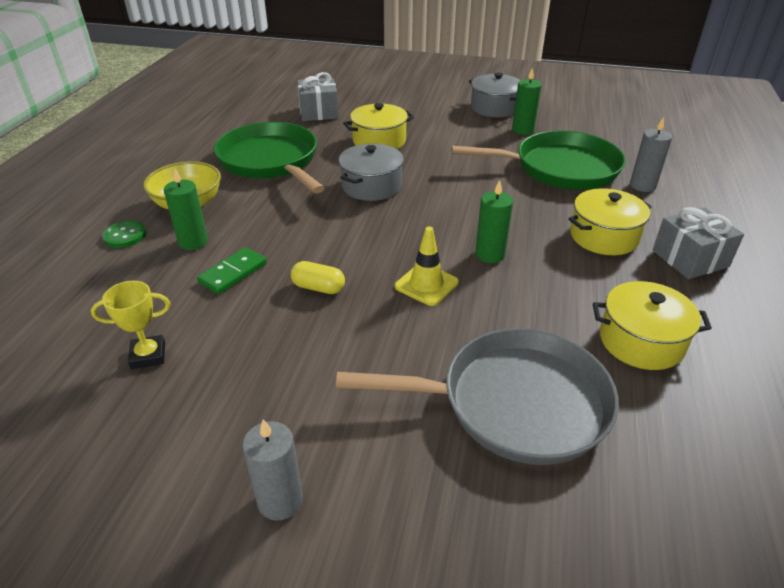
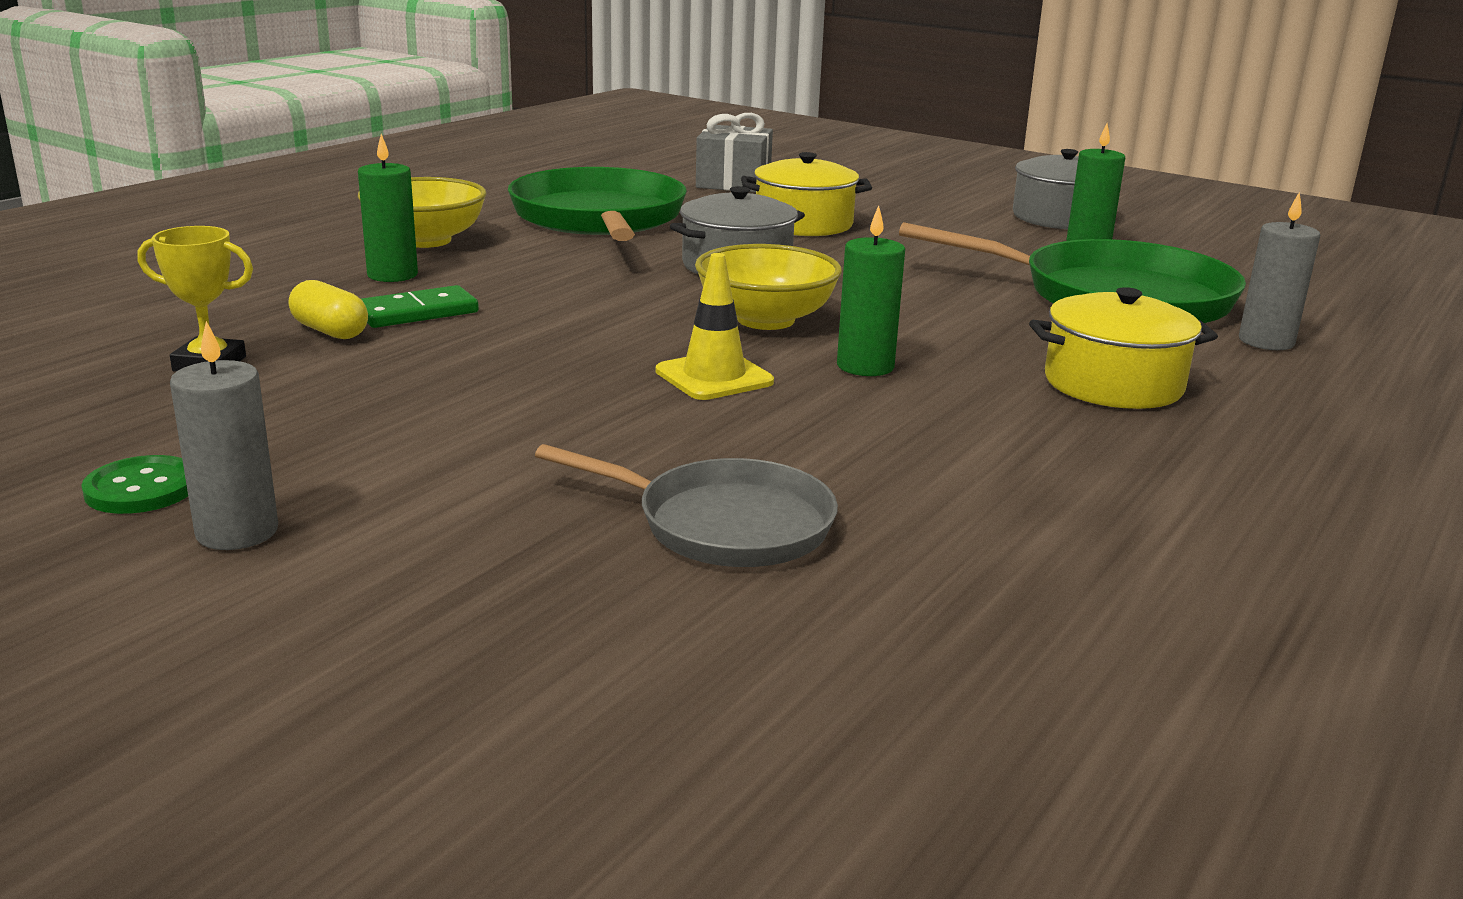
camera: 20 degrees right, 15 degrees down
(125, 236) = (302, 254): green button -> green button (141, 489)
(318, 287) = (531, 349): yellow capsule -> yellow capsule (330, 331)
(417, 229) = (765, 320): none -> yellow bowl
(514, 403) = (724, 524): grey pan -> grey pan, size x0.61
(641, 341) = (1050, 509): yellow pot -> none
(690, 258) = (1270, 438): grey gift -> none

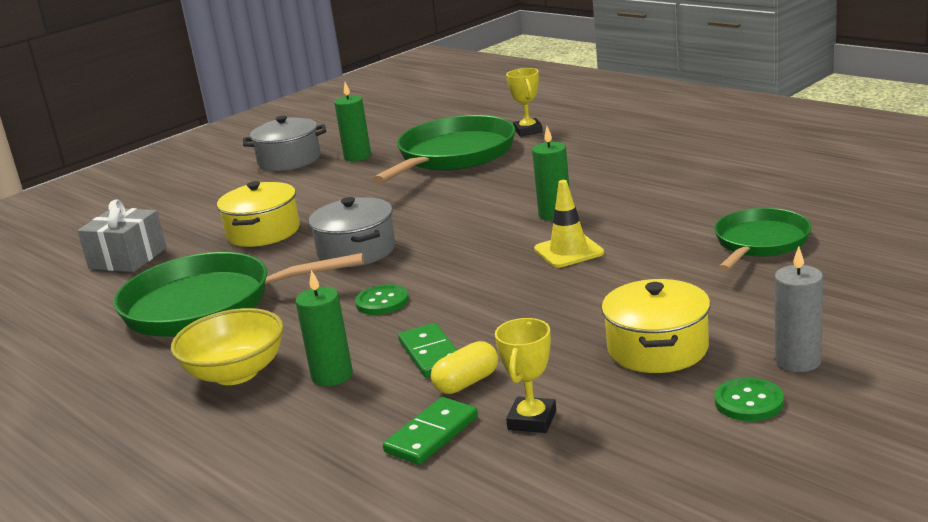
camera: 75 degrees left, 0 degrees up
(220, 320) = (431, 434): none -> green domino
(576, 285) = (382, 302): none -> green button
(724, 524) = (760, 243): grey pan -> green pan
(765, 320) = (472, 240): yellow bowl -> none
(1113, 384) = (584, 163): yellow pot -> yellow pot (657, 348)
(1266, 341) = (528, 131): grey candle -> yellow trophy

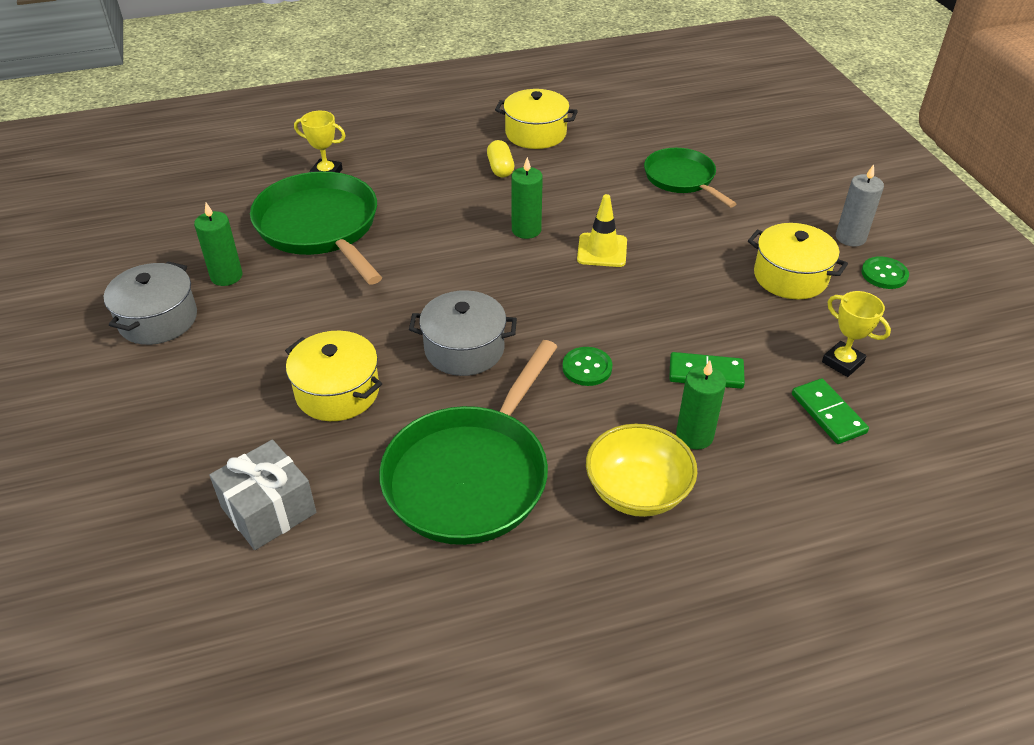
camera: 65 degrees left, 20 degrees up
(466, 382) = (766, 372): yellow capsule -> yellow capsule (500, 168)
(723, 164) = (535, 133): none -> yellow pot

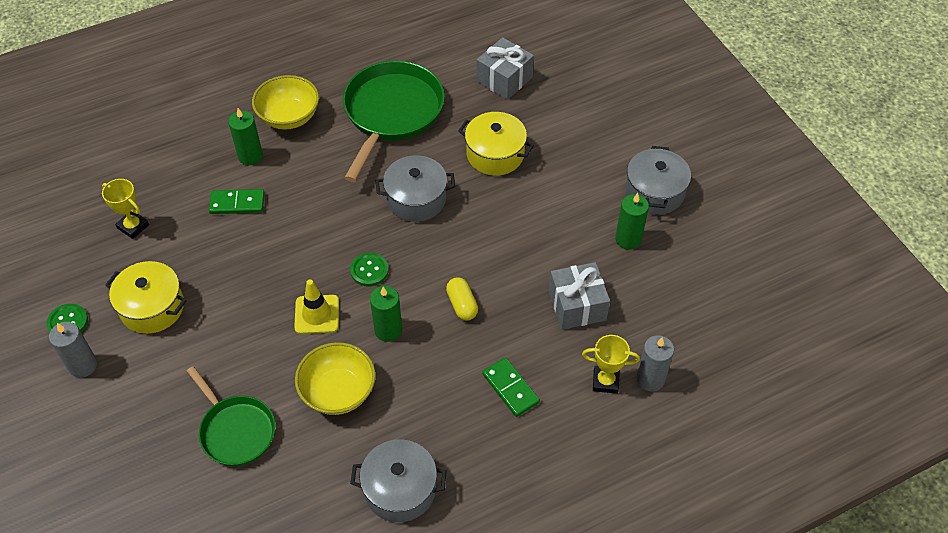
camera: 170 degrees right, 10 degrees up
(284, 171) = (650, 379): none -> grey candle
(320, 227) = (577, 305): green pan -> grey gift
(500, 168) = (429, 418): yellow capsule -> yellow capsule (462, 305)
(535, 133) = (400, 489): yellow pot -> grey pot
(583, 193) = (338, 391): none -> yellow bowl
(587, 368) = (324, 196): green button -> green button (369, 270)
(828, 413) = (156, 184): green domino -> green domino (510, 388)

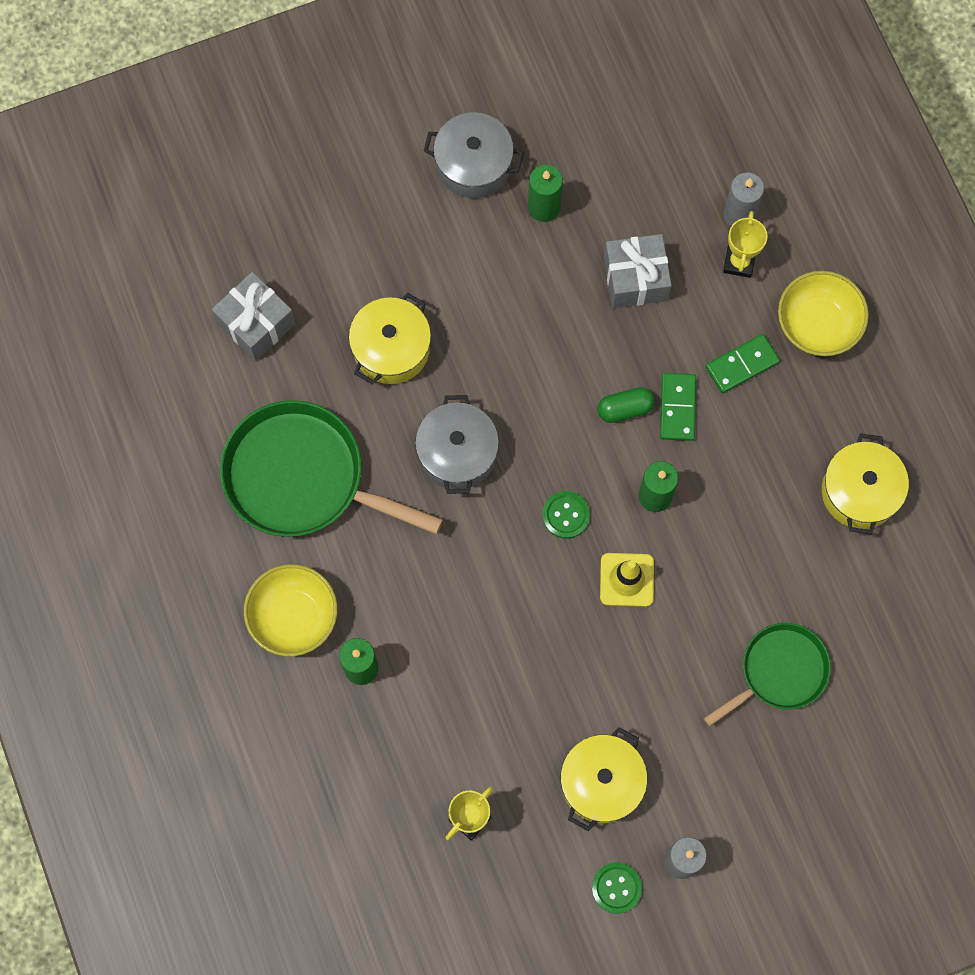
camera: 85 degrees left, 20 degrees up
(237, 203) = (443, 683): green domino -> green domino (677, 408)
(338, 391) = (735, 556): yellow bowl -> yellow bowl (817, 324)
(400, 489) = (859, 492): grey pot -> yellow pot
(462, 305) = (625, 409): yellow capsule -> green capsule

